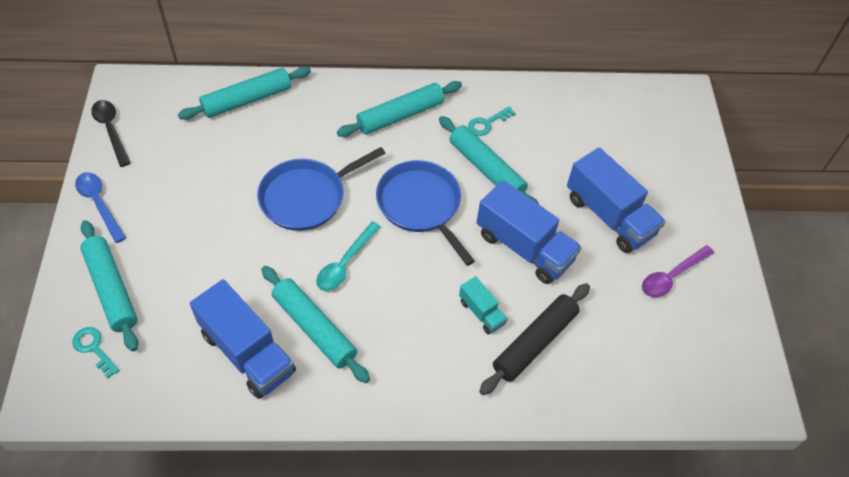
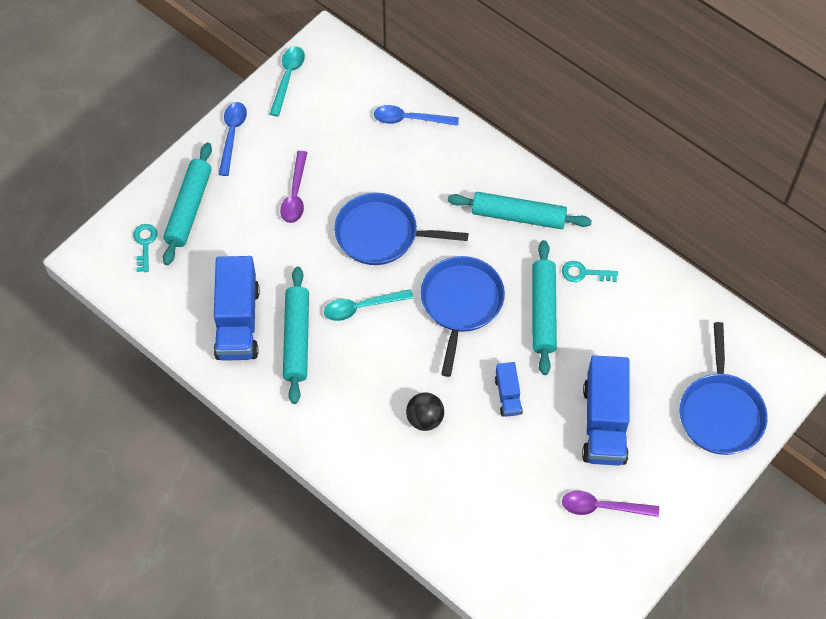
camera: 45 degrees right, 5 degrees up
(111, 130) = (288, 78): black spoon -> turquoise spoon
(202, 214) = (295, 194): none -> purple spoon
(247, 100) = (409, 119): turquoise rolling pin -> blue spoon
(481, 312) = (425, 419): turquoise truck -> black ball
(524, 247) = (508, 395): blue truck -> blue truck, size x0.50
(535, 342) = (441, 471): black rolling pin -> none
(673, 153) = (720, 413): none -> blue pan

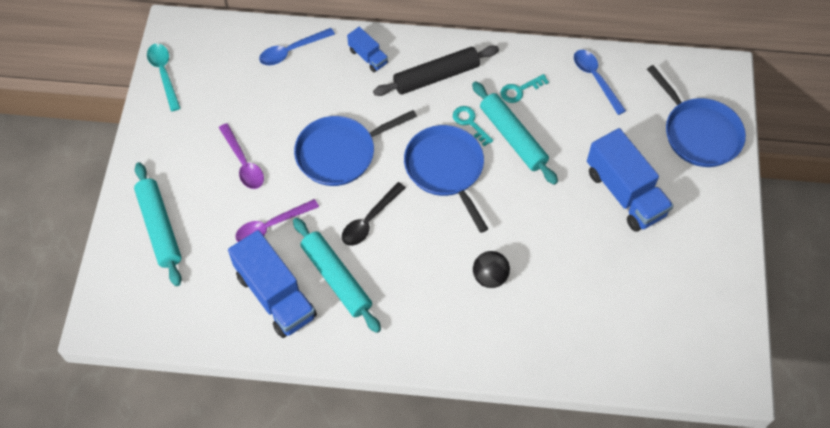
camera: 35 degrees left, 0 degrees up
(145, 244) = (142, 280): turquoise key -> turquoise key (470, 123)
(232, 135) = (151, 146): blue spoon -> blue spoon (595, 79)
(361, 307) = (369, 220): turquoise spoon -> black spoon
(508, 395) = (538, 218): blue truck -> blue truck (368, 57)
(518, 216) = (436, 76): turquoise rolling pin -> black rolling pin
(602, 507) = (675, 257): purple spoon -> purple spoon (271, 226)

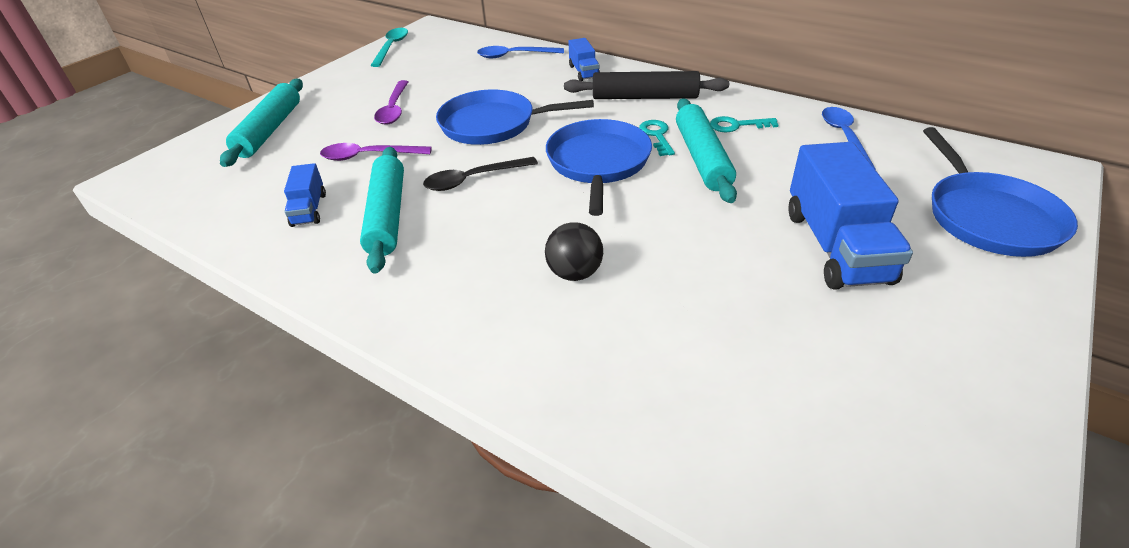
camera: 30 degrees right, 20 degrees down
(275, 295) = (309, 209): blue truck -> blue truck, size x0.50

